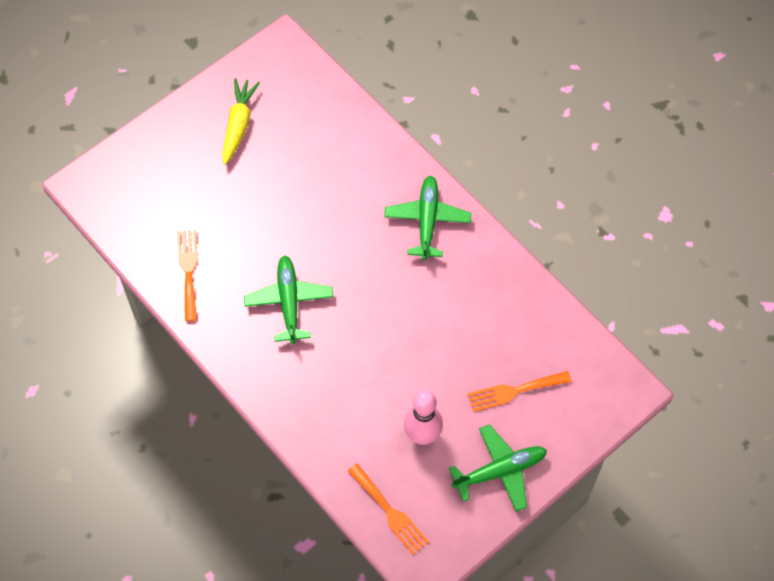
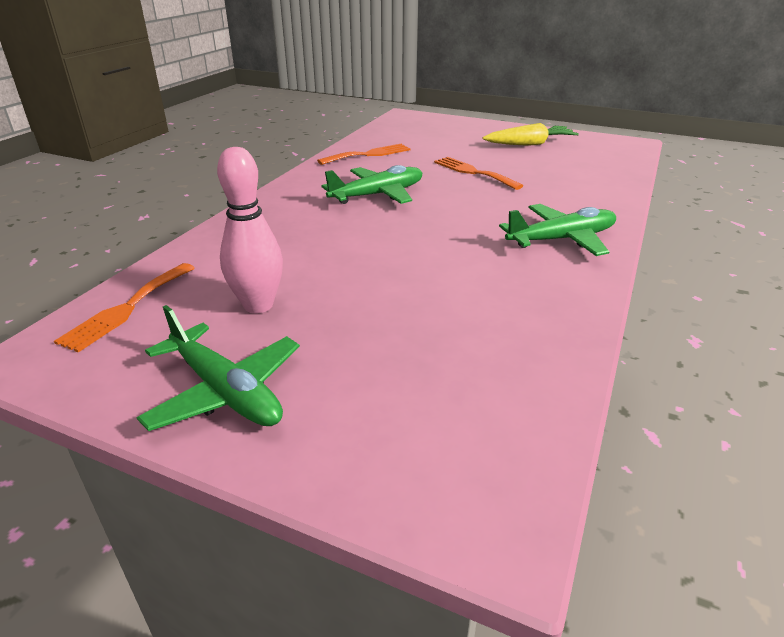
camera: 65 degrees right, 30 degrees down
(514, 391) = (382, 367): orange fork -> orange fork (473, 172)

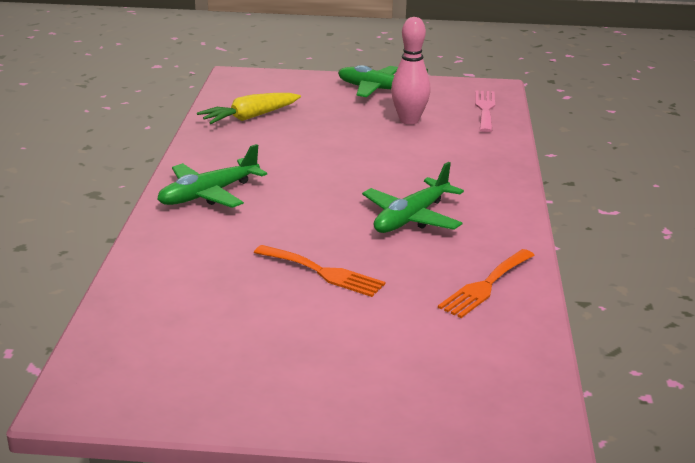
camera: 160 degrees right, 5 degrees down
(127, 308) = (485, 109): orange fork -> pink fork
(530, 144) = (257, 360): yellow carrot -> yellow carrot (250, 117)

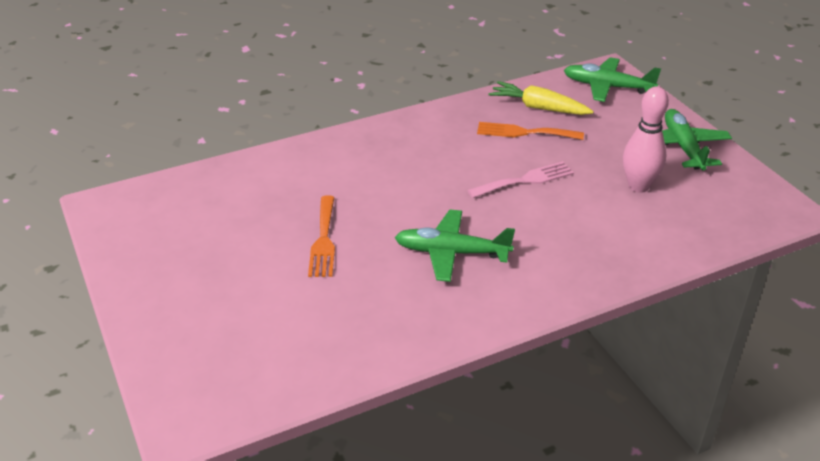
camera: 60 degrees right, 10 degrees up
(208, 194) = (389, 143): green plane -> green plane (607, 87)
(485, 109) = (726, 221): pink fork -> pink fork (525, 180)
(485, 285) = (375, 331): orange fork -> orange fork (524, 132)

